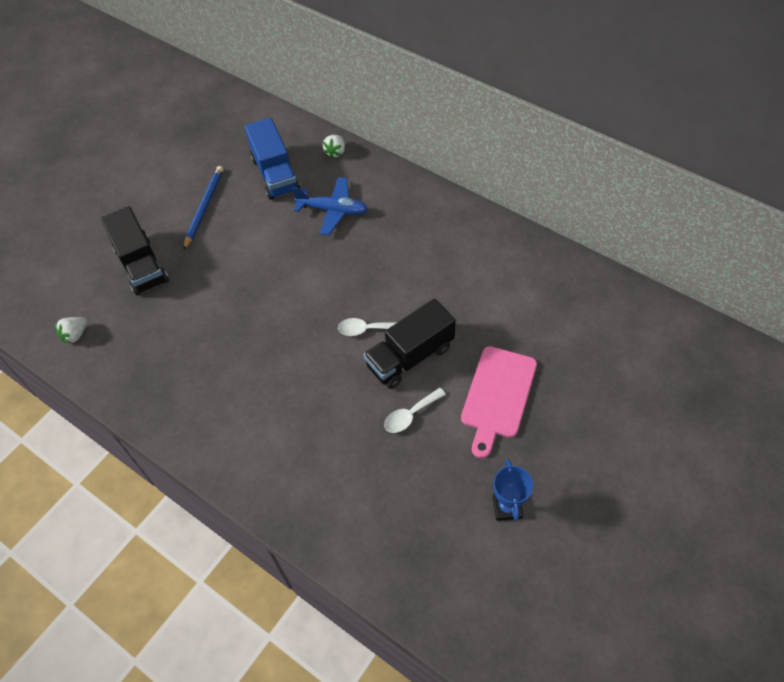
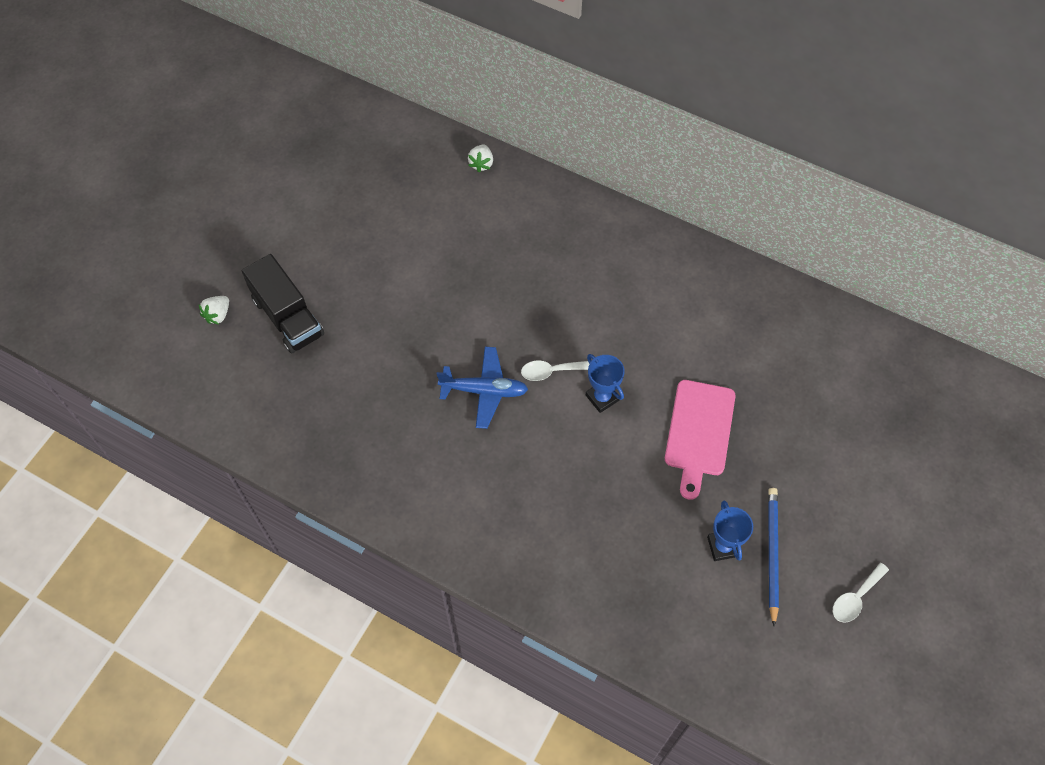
camera: 10 degrees left, 5 degrees up
(75, 335) = (232, 404): white strawberry -> white strawberry (218, 315)
(204, 208) = (344, 243): blue pencil -> blue pencil (772, 554)
(275, 174) = (417, 196): blue truck -> none
(333, 210) = (491, 236): blue plane -> blue plane (484, 391)
(410, 356) = (602, 398): black truck -> blue trophy
(410, 415) = (612, 461): white spoon -> white spoon (855, 598)

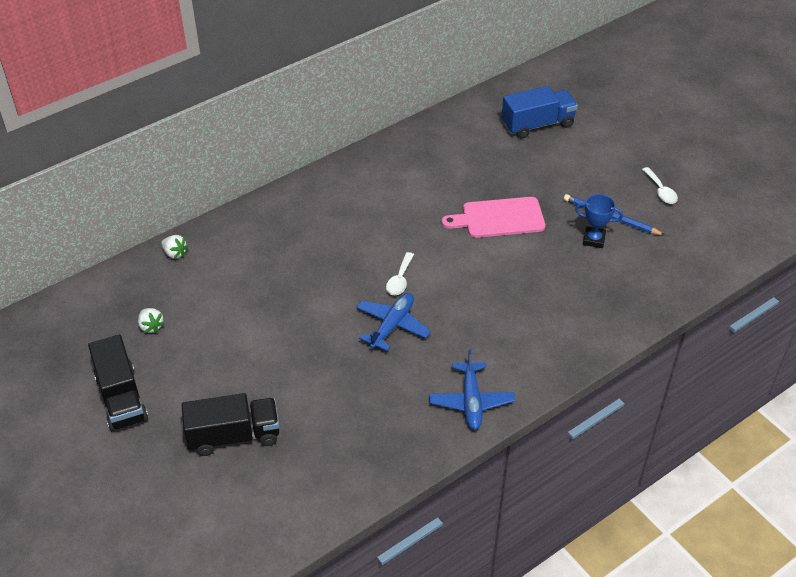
camera: 65 degrees left, 15 degrees down
(218, 315) = (194, 490): white strawberry -> white strawberry (151, 326)
(291, 211) = (121, 398): none -> black truck
(419, 504) = (471, 401): none -> blue plane
(602, 398) = (440, 259): blue trophy -> none
(699, 432) = (499, 218): pink cutting board -> pink cutting board turned 135 degrees clockwise
(887, 415) = (537, 124): none -> blue truck

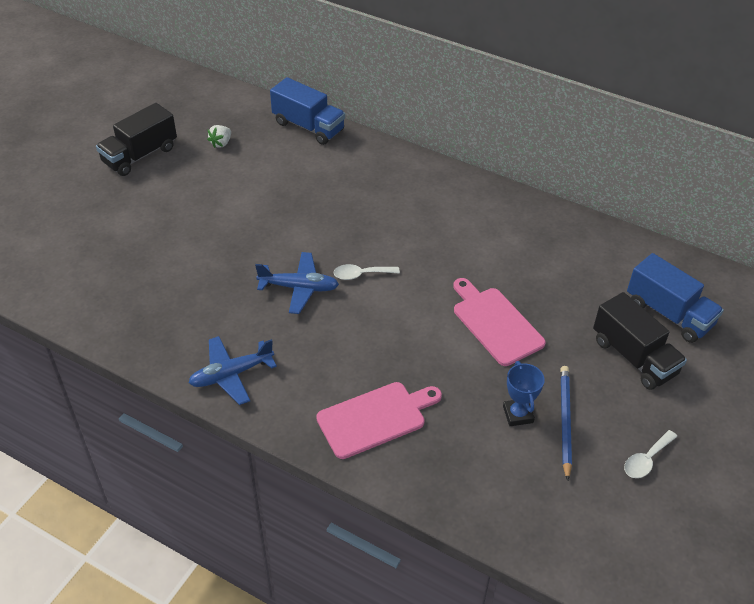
camera: 65 degrees right, 0 degrees up
(175, 253) = (308, 126): white strawberry -> blue truck
(234, 436) = (126, 230): black truck -> black truck (634, 357)
(561, 321) = (375, 418): none -> pink cutting board

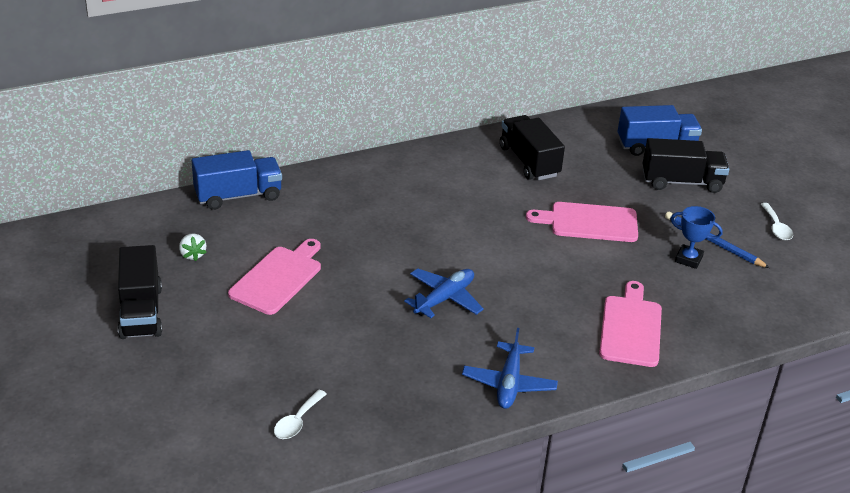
camera: 55 degrees left, 10 degrees down
(236, 194) = (278, 278): none -> pink cutting board
(361, 274) = (465, 259): white spoon -> white spoon (297, 421)
(537, 246) = (529, 161): none -> black truck

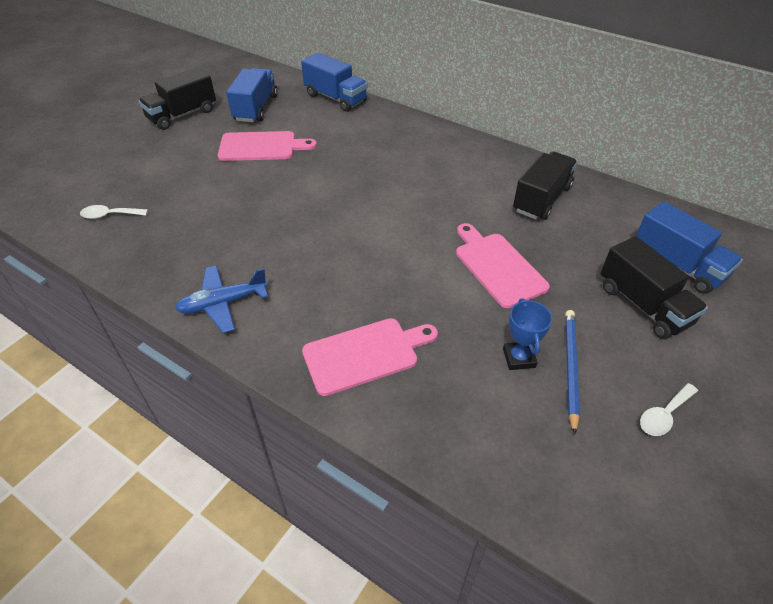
camera: 60 degrees right, 10 degrees up
(192, 255) = (256, 108): white strawberry -> blue truck
(444, 299) = (305, 226): blue plane -> none

